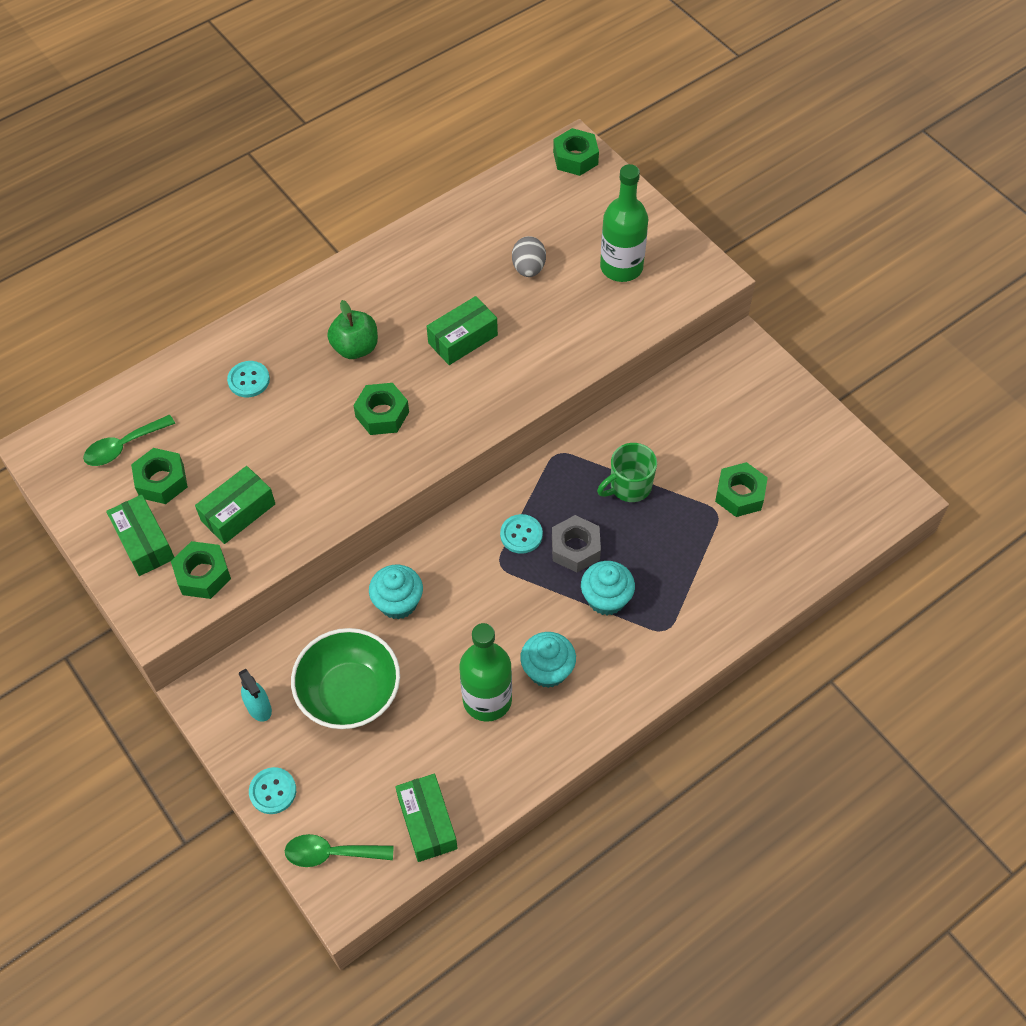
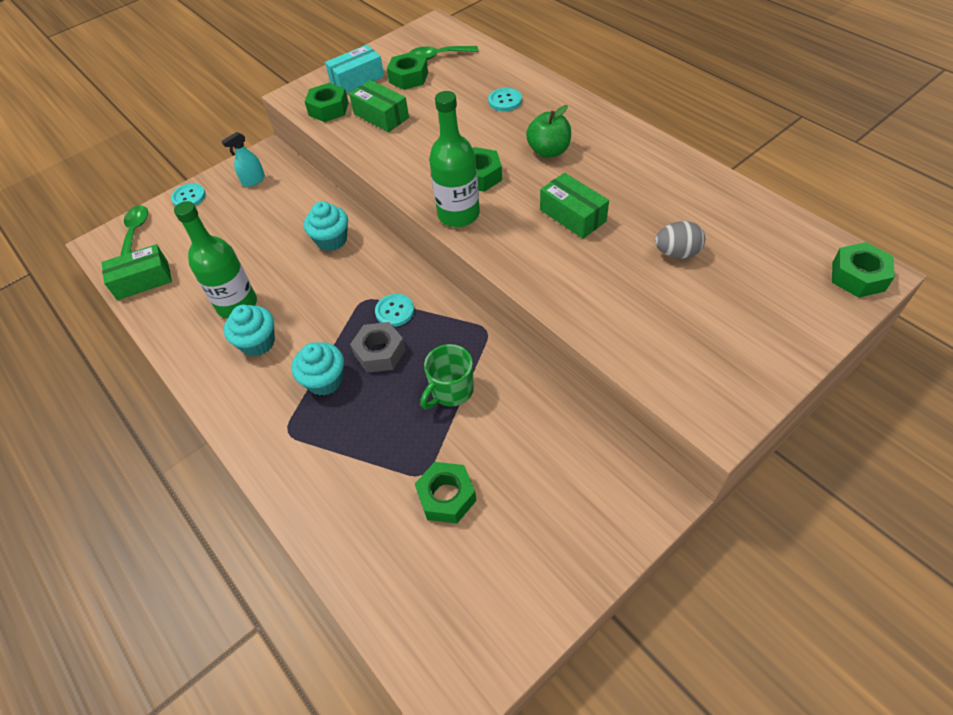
camera: 90 degrees right, 5 degrees down
(123, 446) = (437, 56): green spoon -> green spoon turned 60 degrees counterclockwise
(144, 542) = (357, 79): green box -> turquoise box
(349, 693) = (256, 224): green bowl -> none
(621, 267) = (704, 330): green bottle -> green bottle (458, 214)
(629, 487) = (451, 391): green mug -> green mug turned 105 degrees counterclockwise

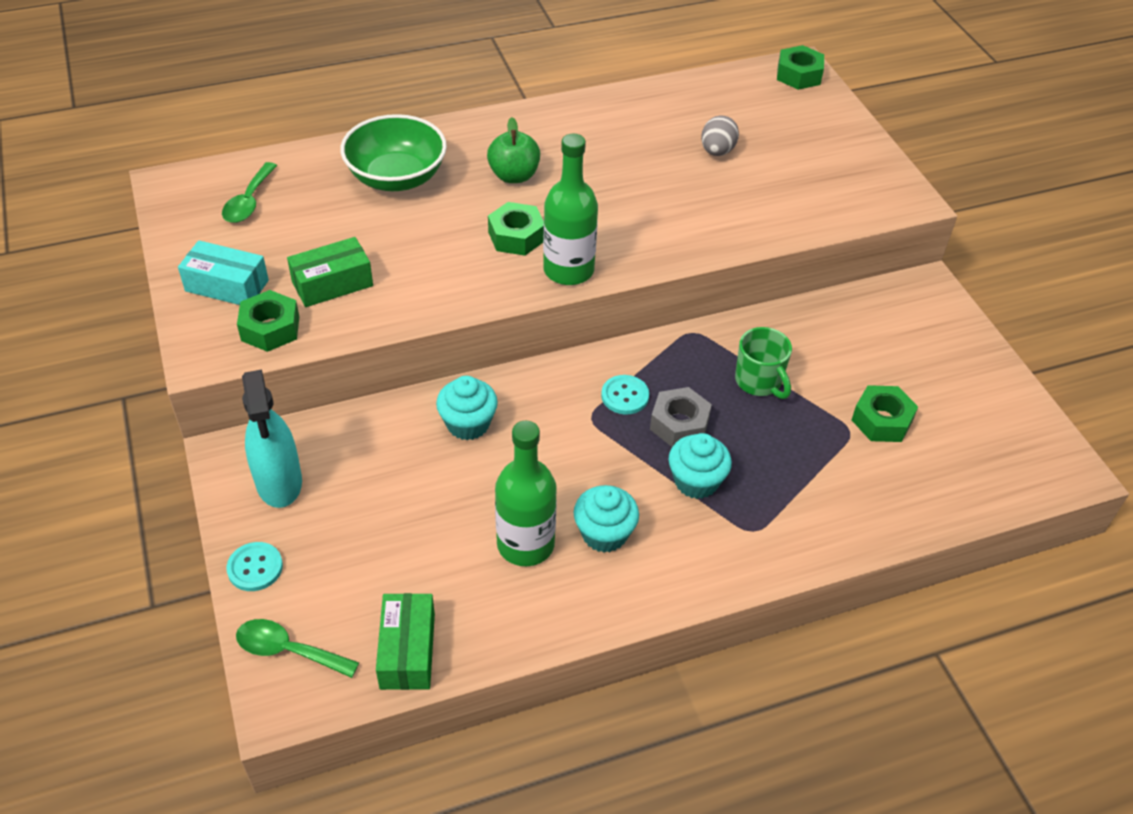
camera: 75 degrees left, 5 degrees down
(253, 180) = (279, 482): turquoise spray bottle -> turquoise spray bottle, size x1.80
(357, 79) = (227, 286): turquoise box -> turquoise box turned 60 degrees counterclockwise
(408, 77) = (271, 239): green nut -> none
(505, 101) = (396, 177): turquoise button -> green bowl
(572, 215) = (626, 193): green box -> none

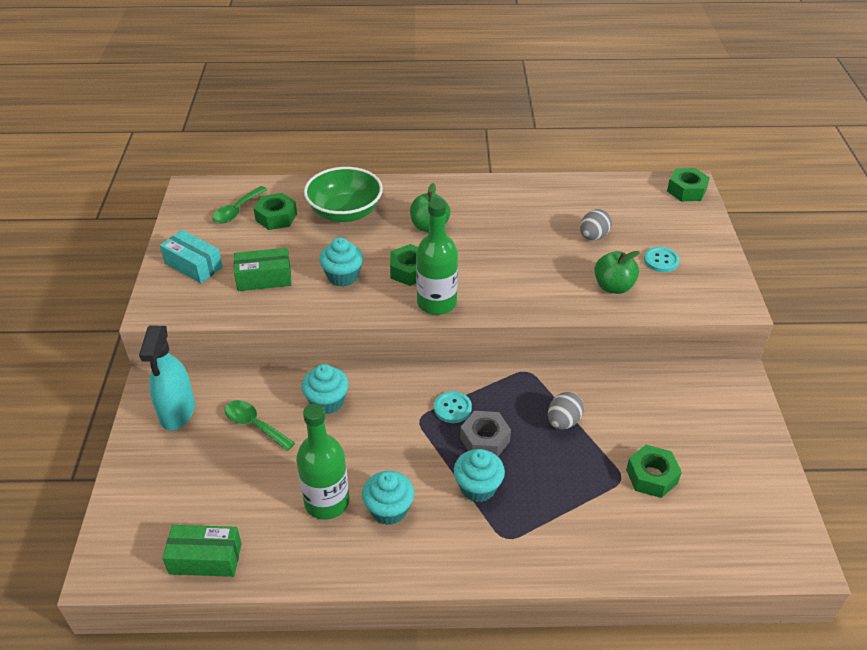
camera: 20 degrees right, 5 degrees down
(255, 568) = (132, 469): turquoise button -> turquoise button (661, 261)
(270, 328) = (207, 301): green nut -> green nut (276, 217)
(288, 650) = (125, 534): green spoon -> green spoon (254, 425)
(407, 651) = (205, 558): green box -> green box turned 75 degrees clockwise
(434, 261) = (343, 276): none -> turquoise cupcake
(759, 382) = (563, 422): green mug -> grey egg
(767, 208) = (613, 287): none -> green apple

